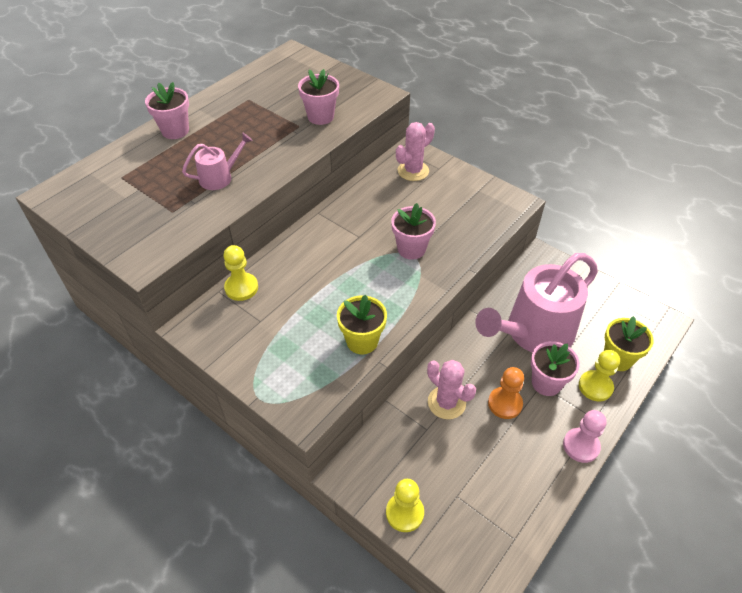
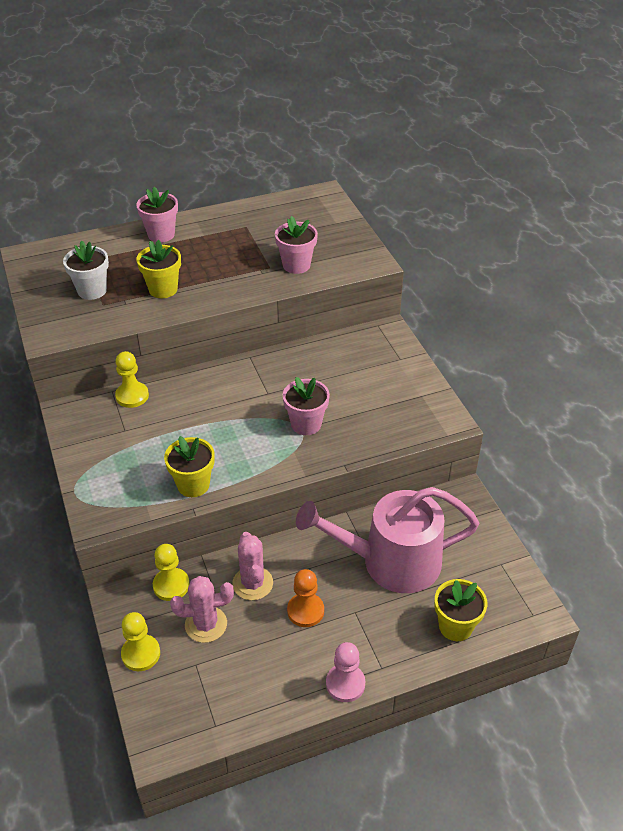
camera: 30 degrees right, 5 degrees down
(150, 203) = (92, 290): none -> white flower pot
(219, 177) = (163, 289): pink watering can -> yellow flower pot
(413, 171) = (372, 352): pink cactus -> pink cactus (206, 624)
(546, 383) = (362, 613): pink flower pot -> none
(595, 386) = (408, 640): yellow pawn -> yellow pawn (171, 585)

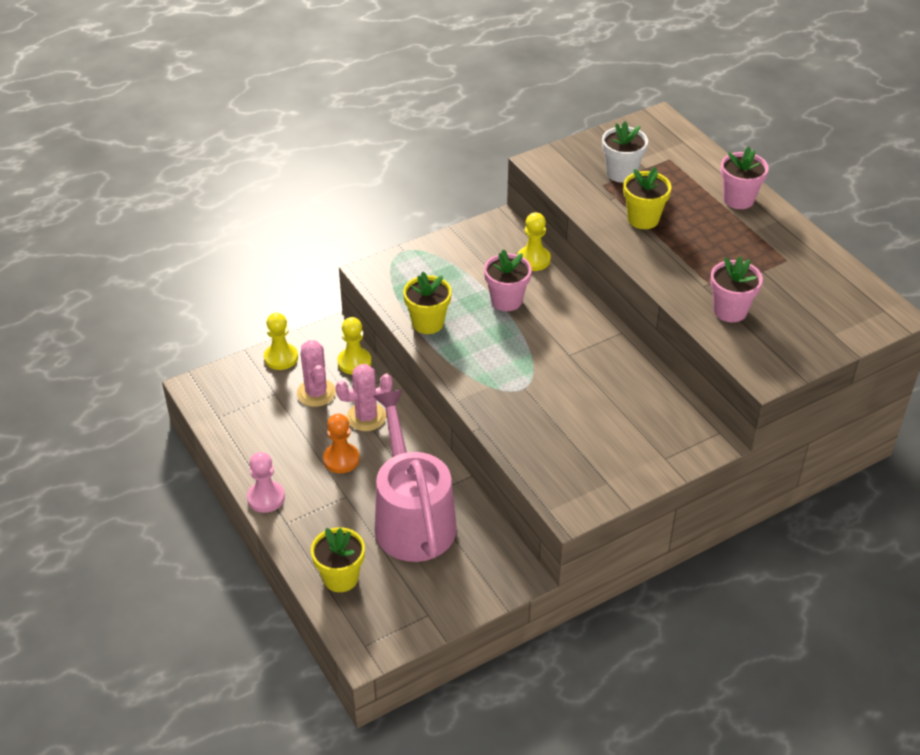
camera: 80 degrees right, 0 degrees up
(306, 424) = (531, 390): pink flower pot -> pink flower pot (506, 300)

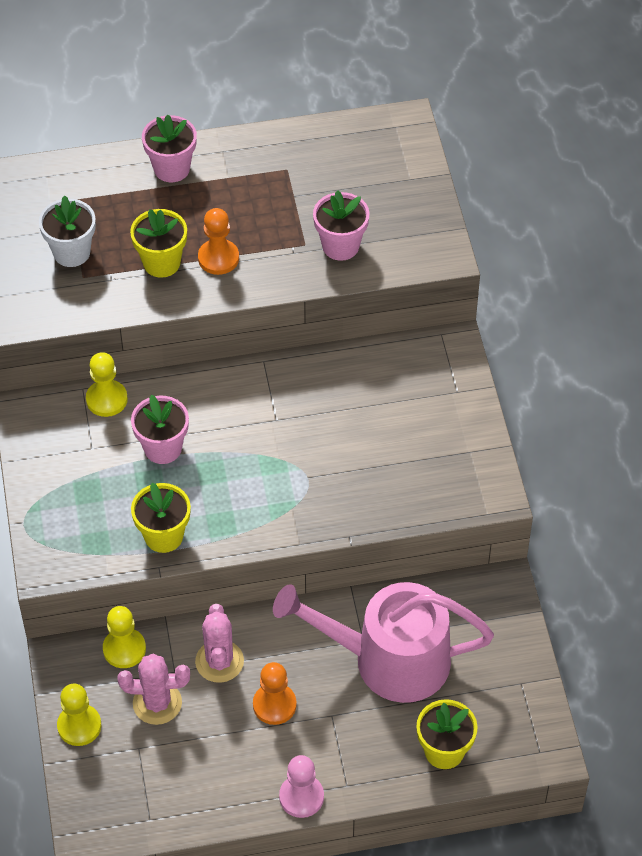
camera: 70 degrees left, 10 degrees up
(668, 247) = (218, 258): none -> orange pawn

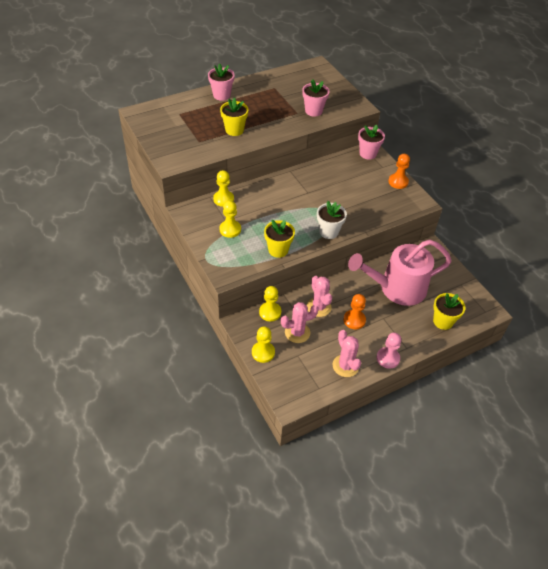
camera: 20 degrees left, 5 degrees down
(71, 252) = (189, 133): white flower pot -> white flower pot (329, 232)
(92, 470) = (230, 229): none -> yellow pawn
(163, 448) = (260, 214): pink flower pot -> pink flower pot (368, 154)
(216, 791) = (345, 366): none -> pink cactus
(218, 258) = (260, 124): orange pawn -> orange pawn (398, 182)

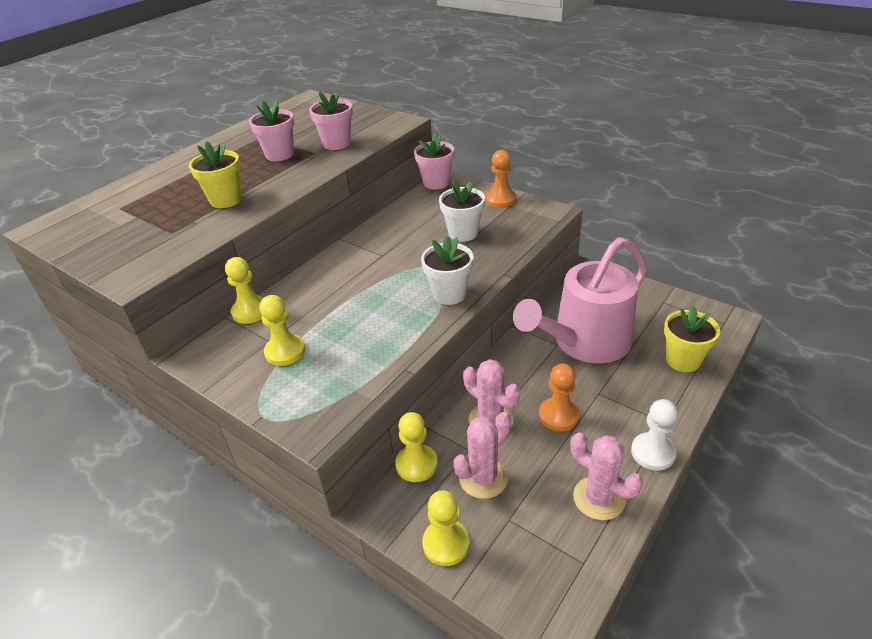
camera: 20 degrees left, 10 degrees down
(221, 95) = (183, 166): pink flower pot -> pink flower pot (279, 154)
(278, 250) = (385, 351): yellow flower pot -> none
(360, 196) = (463, 233): none -> white flower pot
(388, 358) = (653, 453): pink pawn -> white pawn

